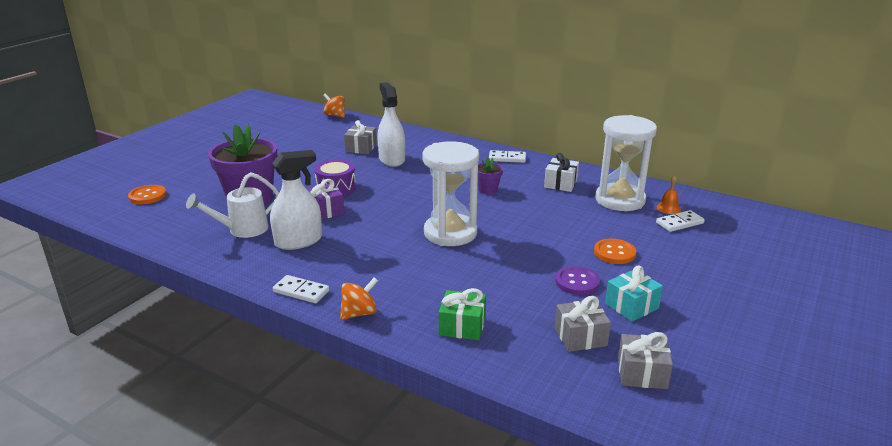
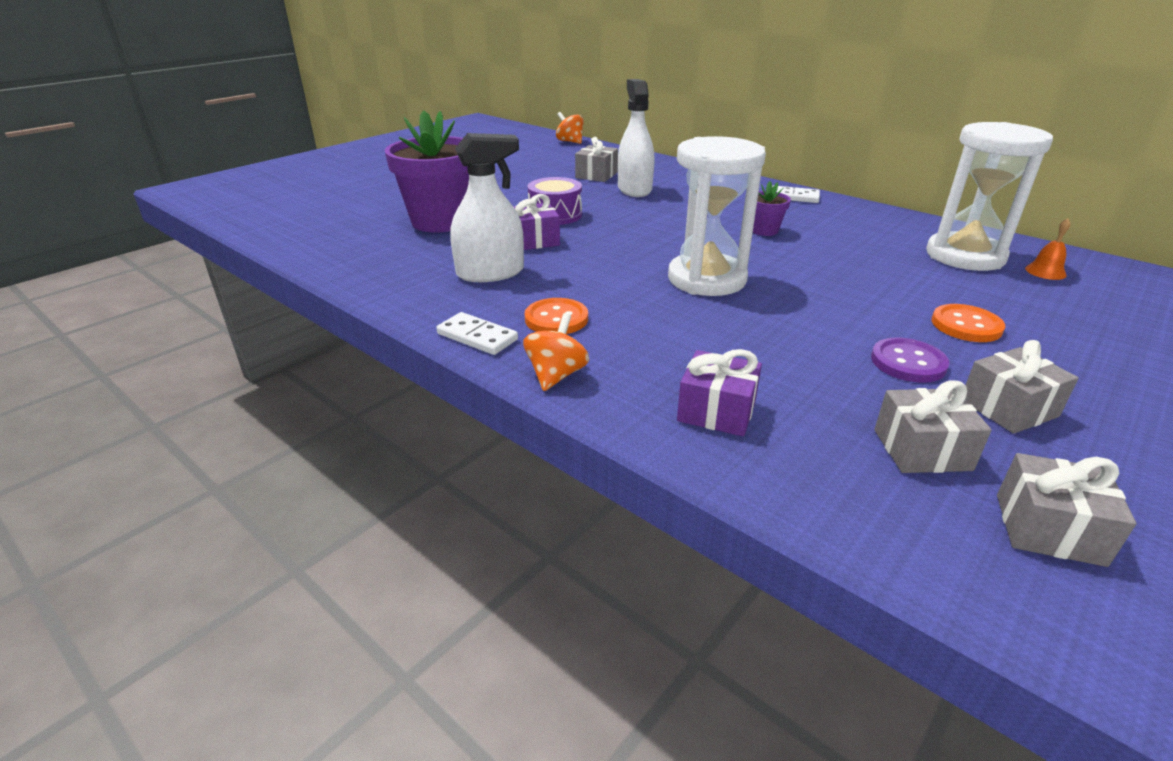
camera: 10 degrees right, 5 degrees up
(147, 196) = (316, 209): orange button -> orange button (556, 319)
(242, 230) = (420, 254): white watering can -> none
(359, 313) = (556, 375): orange spinning top -> orange spinning top turned 45 degrees counterclockwise
(462, 326) = (716, 411): green gift -> purple gift
(560, 184) = (871, 230): white gift -> none
(631, 306) = (1008, 408): turquoise gift -> grey gift
(679, 223) = (1068, 293): white domino -> none

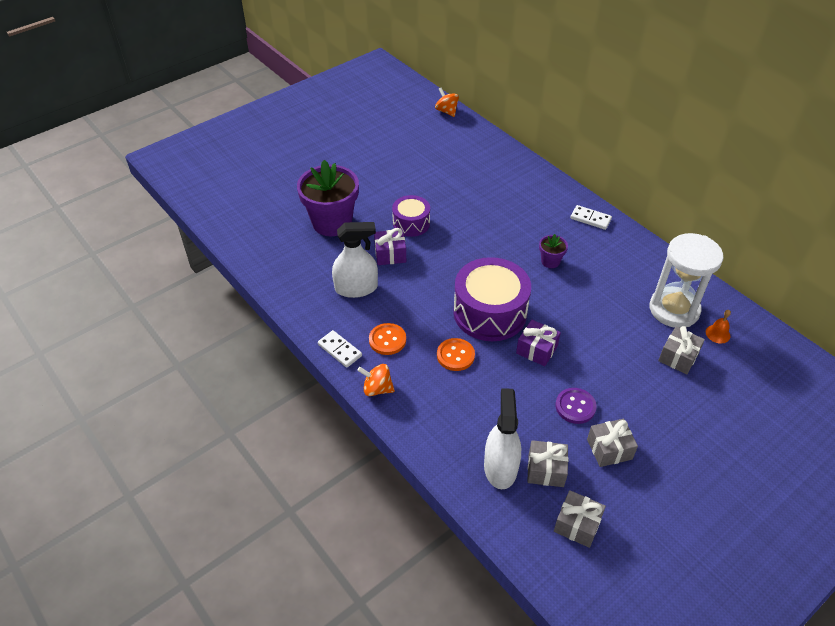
camera: 10 degrees right, 15 degrees up
(556, 375) = (377, 389): orange spinning top -> orange spinning top turned 105 degrees counterclockwise
(596, 175) = (454, 169): grey gift -> grey gift (678, 357)
(634, 189) = (476, 194): white spray bottle -> white spray bottle (500, 467)
(706, 279) = (490, 312): white hourglass -> purple drum
(716, 411) = (453, 428): purple gift -> purple gift (536, 350)
(966, 325) = (629, 380): orange button -> orange button (455, 355)

